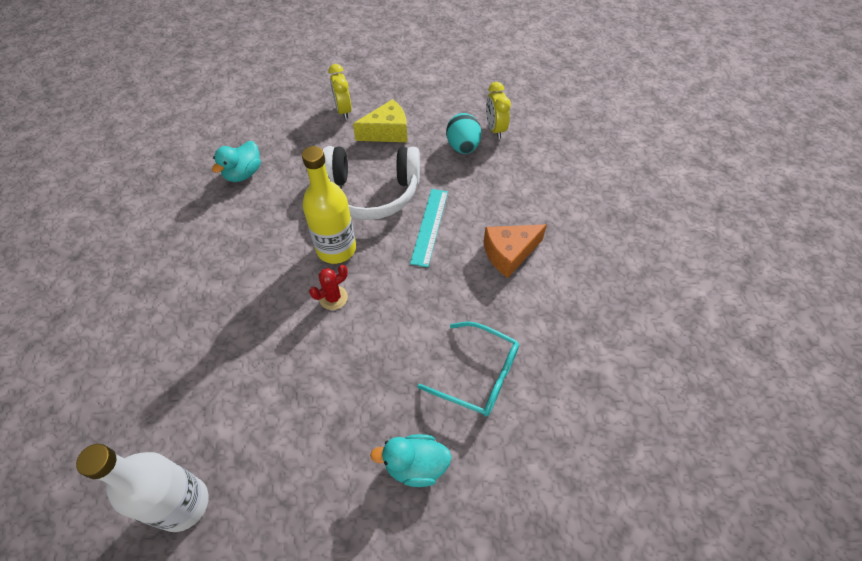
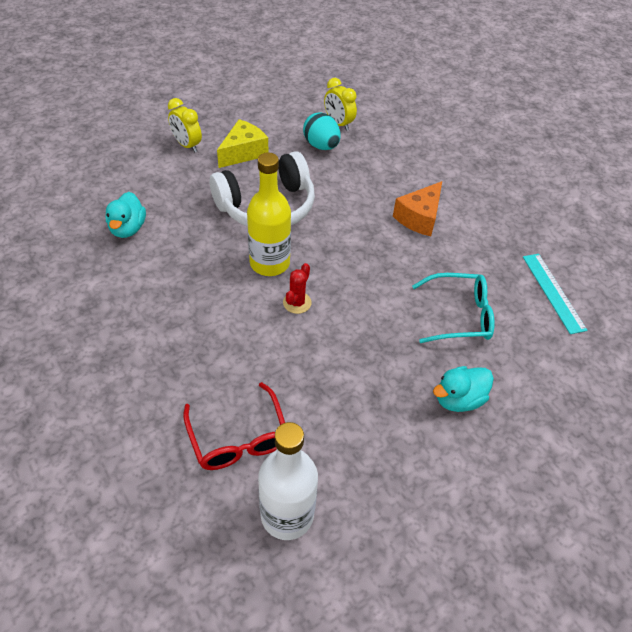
camera: 30 degrees left, 5 degrees down
(195, 409) = (238, 439): none -> red glasses
(429, 226) = (339, 218): turquoise ruler -> turquoise ruler (553, 292)

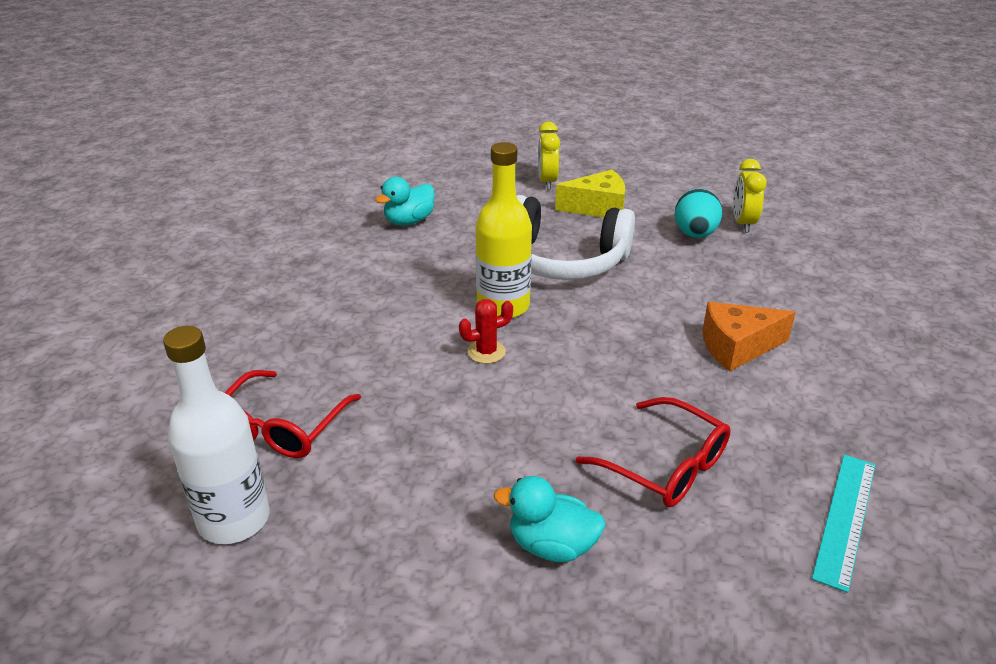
camera: 45 degrees right, 15 degrees down
(460, 315) = (667, 466): turquoise glasses -> red glasses

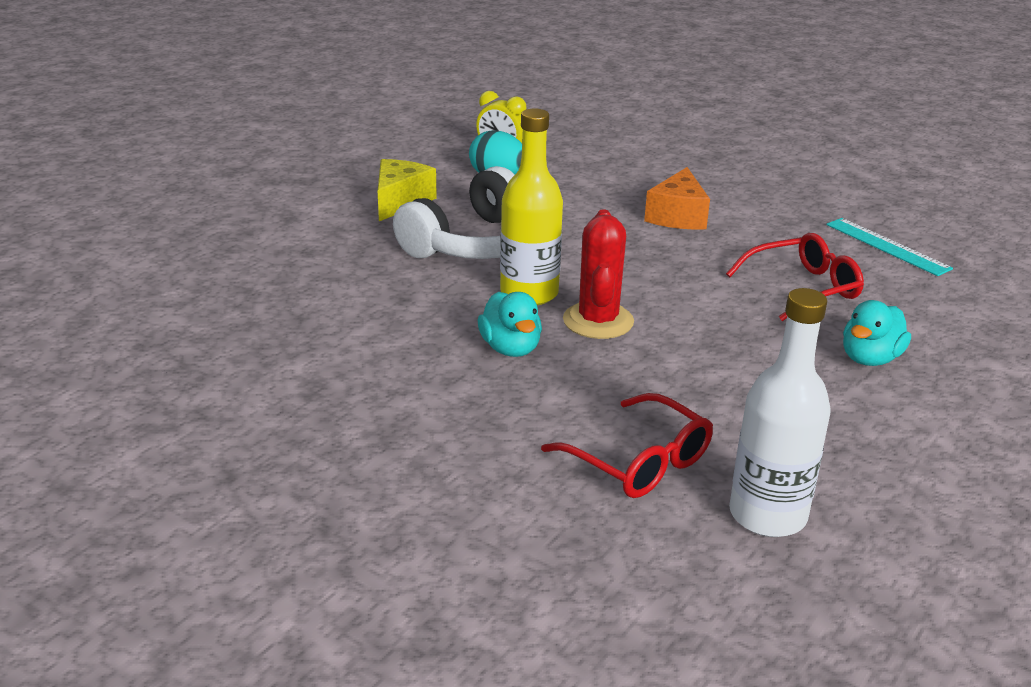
camera: 65 degrees left, 5 degrees down
(409, 221) = (302, 302): turquoise duck -> turquoise duck (510, 348)
(486, 352) = (598, 321): red cactus -> red cactus, size x1.73
(547, 182) = (315, 209): yellow clock -> none

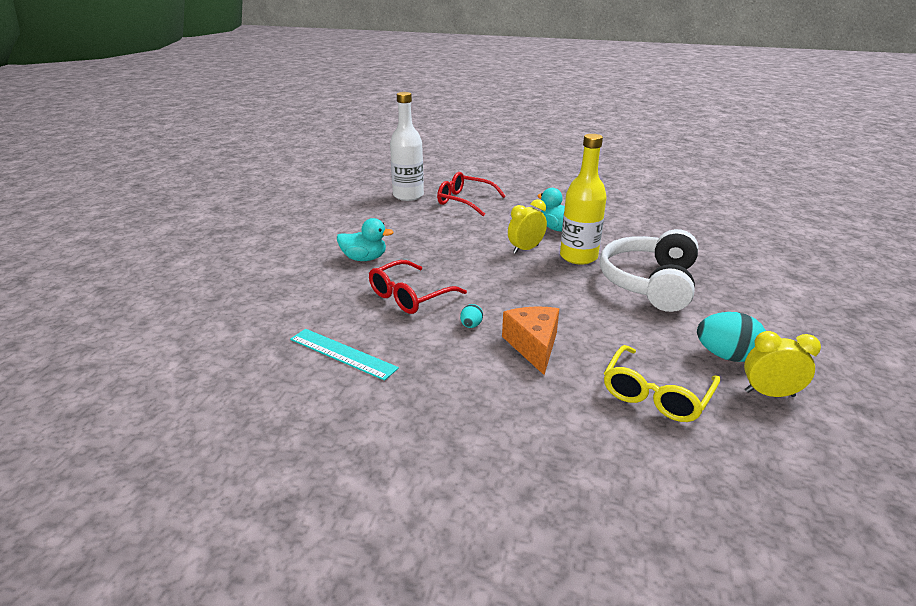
camera: 160 degrees right, 0 degrees up
(400, 201) = (753, 307): yellow cheese -> none
(597, 169) = (655, 395): none -> yellow glasses
(598, 321) = (525, 249): red cactus -> yellow clock
(735, 244) = (471, 325): none -> turquoise egg
(870, 359) = (364, 258): turquoise duck -> turquoise duck turned 75 degrees clockwise

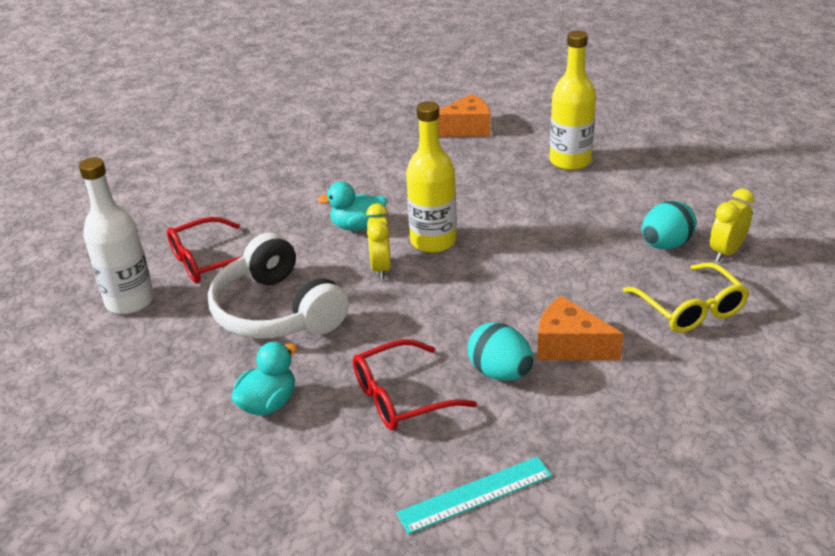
camera: 55 degrees left, 5 degrees up
(409, 297) = (399, 397): red glasses -> red glasses turned 75 degrees clockwise
(471, 325) = (500, 373): turquoise egg -> turquoise egg, size x2.01
(650, 283) = (523, 224): white headphones -> white headphones (277, 311)
(726, 226) = (466, 129): none -> orange cheese
(764, 277) = (570, 161): none -> yellow bottle

